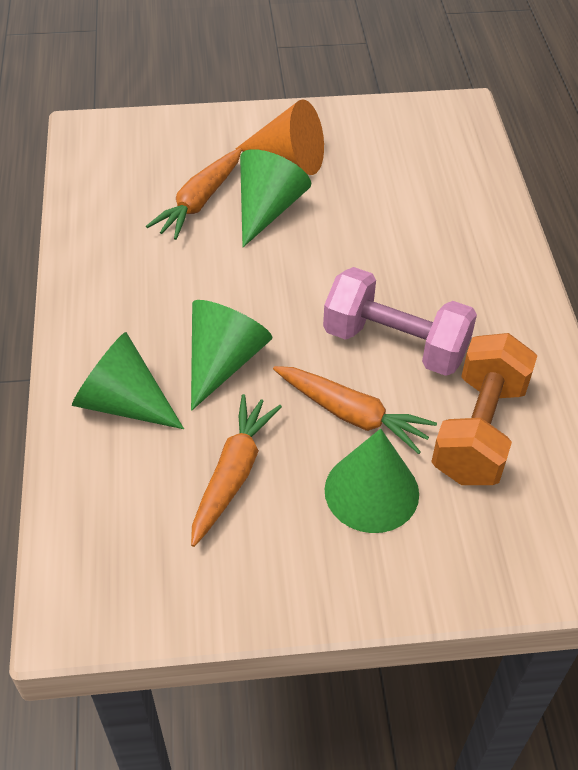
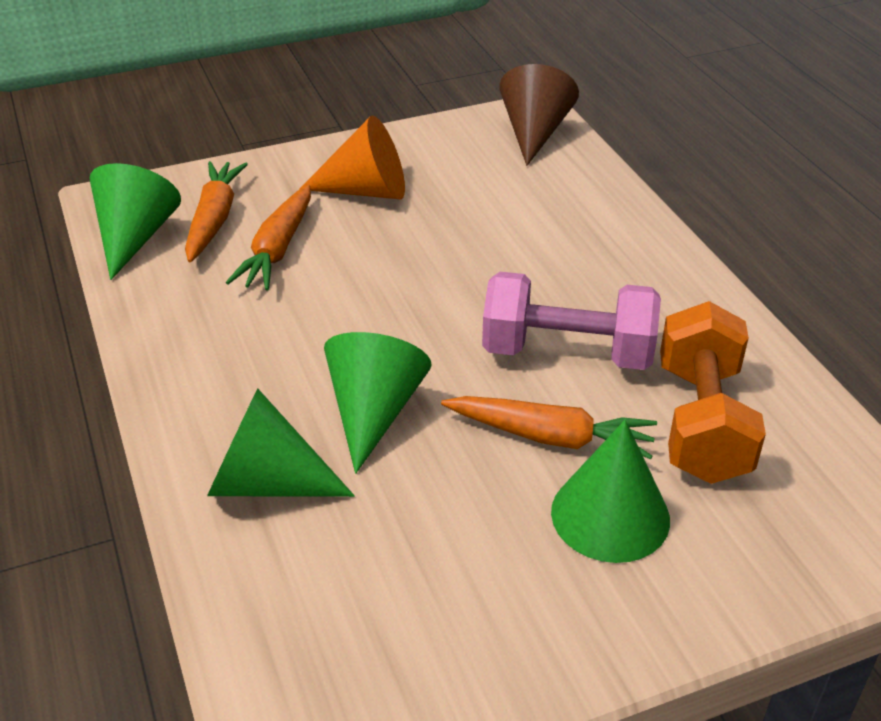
camera: 15 degrees left, 10 degrees down
(233, 474) = (435, 534): orange carrot -> orange carrot (214, 219)
(267, 209) = (361, 243): green cone -> green cone (135, 237)
(452, 130) = (534, 133): none -> brown cone

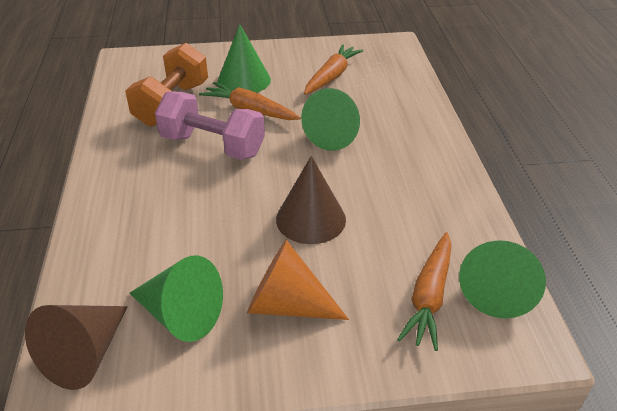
camera: 165 degrees left, 0 degrees up
(267, 482) = (396, 114): green cone -> green cone (180, 315)
(278, 249) = (376, 253): orange carrot -> orange carrot (332, 76)
(370, 273) = (310, 219): none -> brown cone

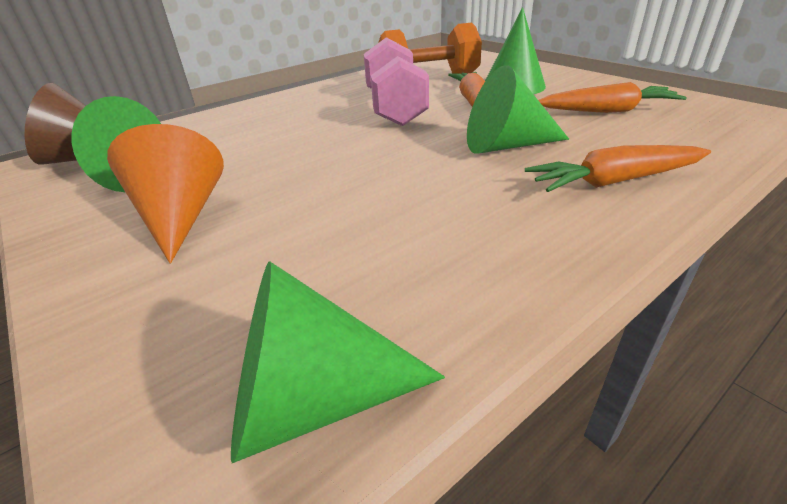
camera: 60 degrees right, 5 degrees down
(310, 219) = (337, 182): brown cone -> none
(429, 297) = (248, 318): orange carrot -> orange carrot (614, 181)

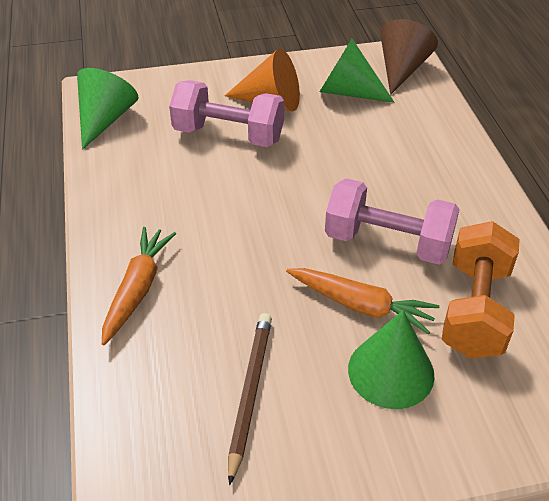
camera: 115 degrees right, 10 degrees up
(285, 222) = (228, 135): none -> pink dumbbell
(506, 145) = (240, 269): green cone -> none
(607, 111) = (250, 393): orange carrot -> brown pencil

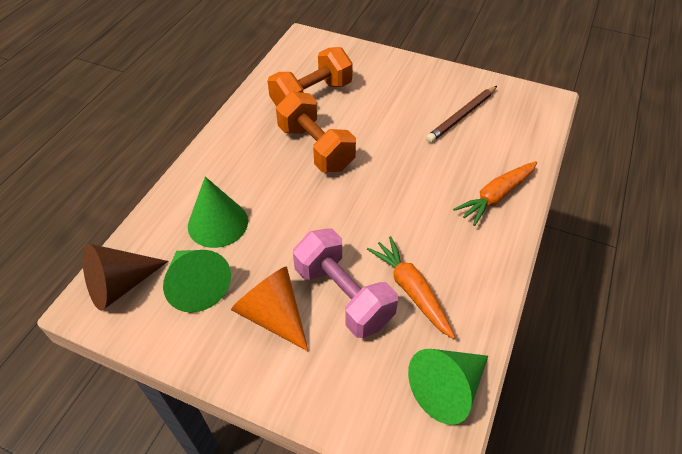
camera: 145 degrees left, 5 degrees up
(361, 305) = (368, 125): orange carrot -> orange carrot (411, 290)
(387, 242) = (316, 148): pink dumbbell -> orange dumbbell
(391, 371) = (383, 93): green cone -> green cone (218, 223)

